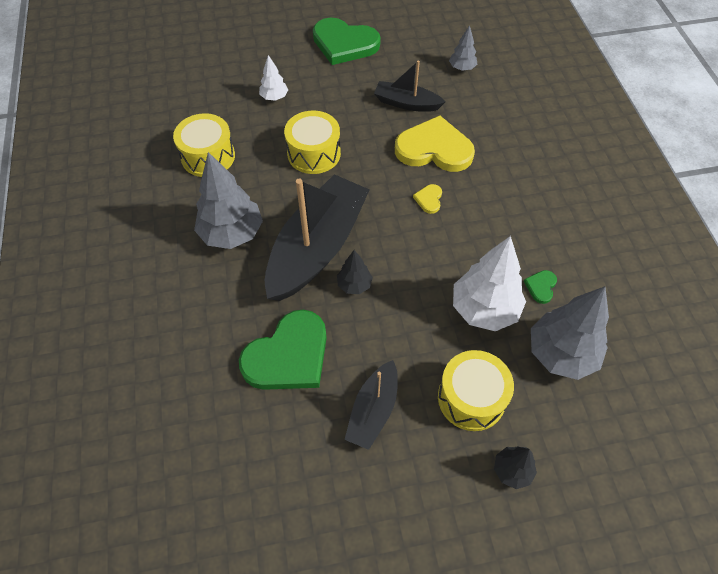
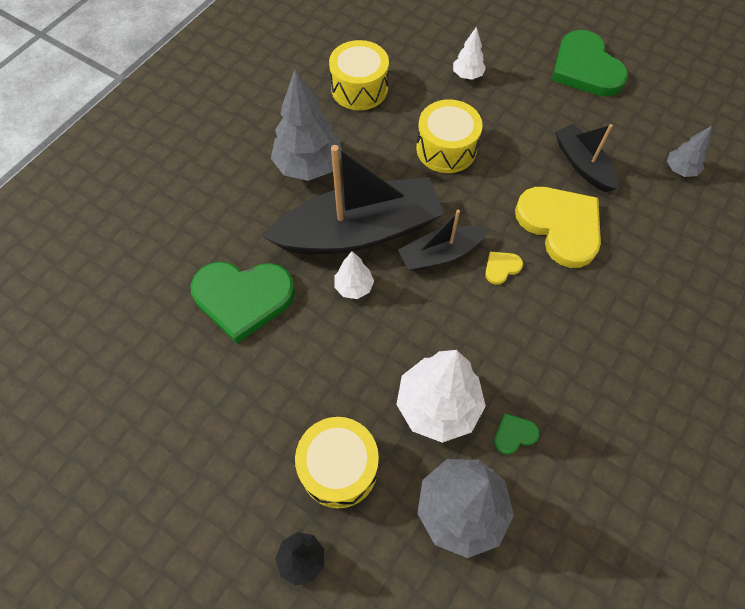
camera: 45 degrees right, 5 degrees up
(354, 285) = (354, 287): black tree -> white tree
(373, 410) = (254, 400): black boat -> black boat (440, 254)

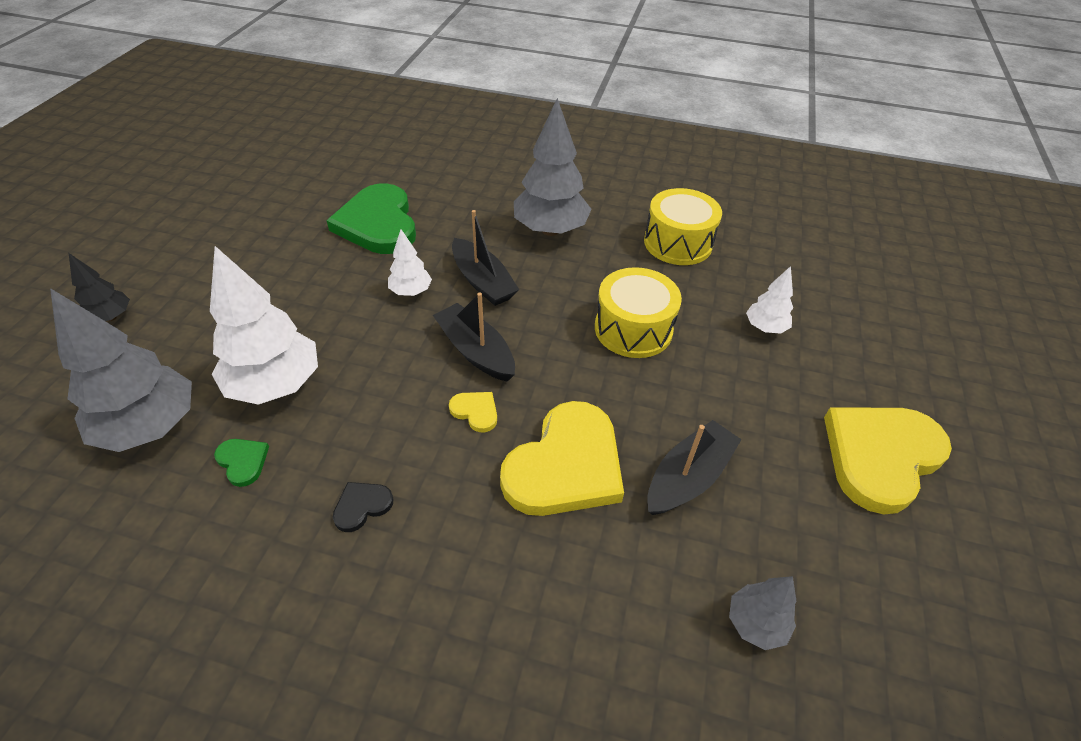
camera: 70 degrees right, 15 degrees down
(339, 467) = (202, 323): yellow drum -> none
(359, 231) = (483, 281): black boat -> black boat, size x0.52
(570, 355) = (362, 506): none -> black heart
(585, 68) = (880, 456): green heart -> yellow heart

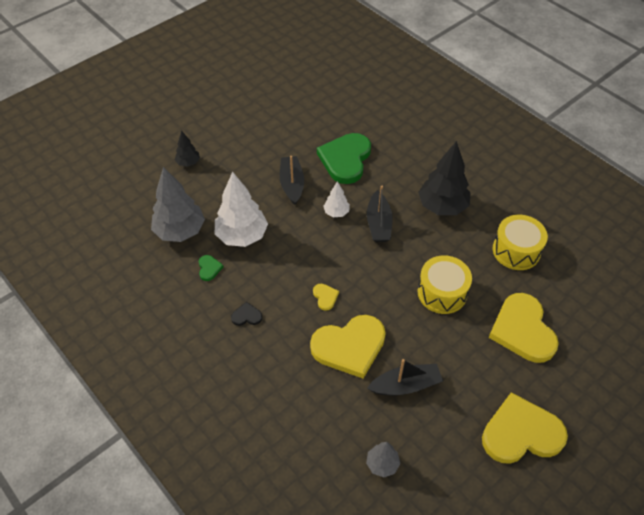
camera: 35 degrees right, 5 degrees up
(476, 351) = (347, 264): black boat -> black boat (292, 184)
(550, 230) = (442, 206): grey tree -> black tree
(765, 327) = (522, 330): white tree -> yellow heart

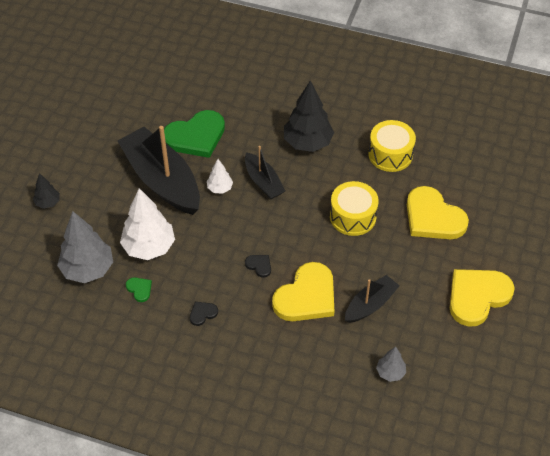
camera: 30 degrees left, 0 degrees up
(292, 184) = (162, 180): black boat -> black boat, size x1.91
(325, 297) = (259, 265): yellow heart -> black heart
(345, 159) = (196, 136): green heart -> green heart turned 105 degrees counterclockwise

